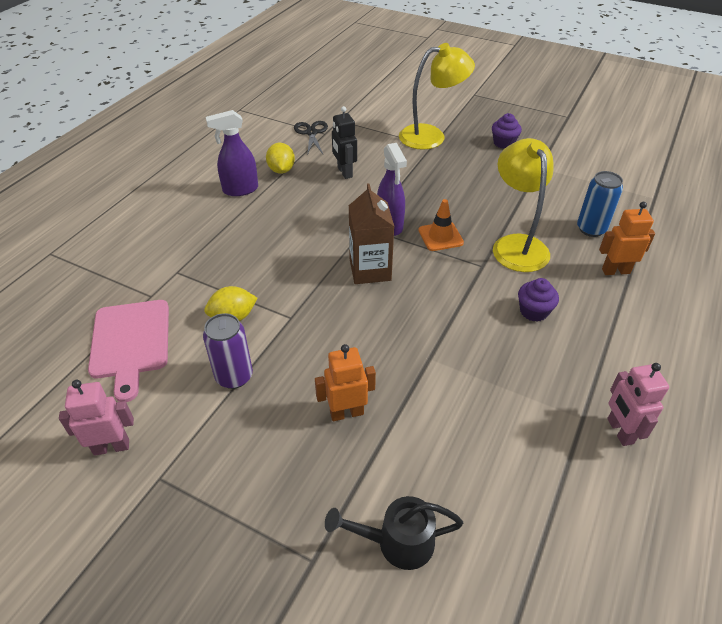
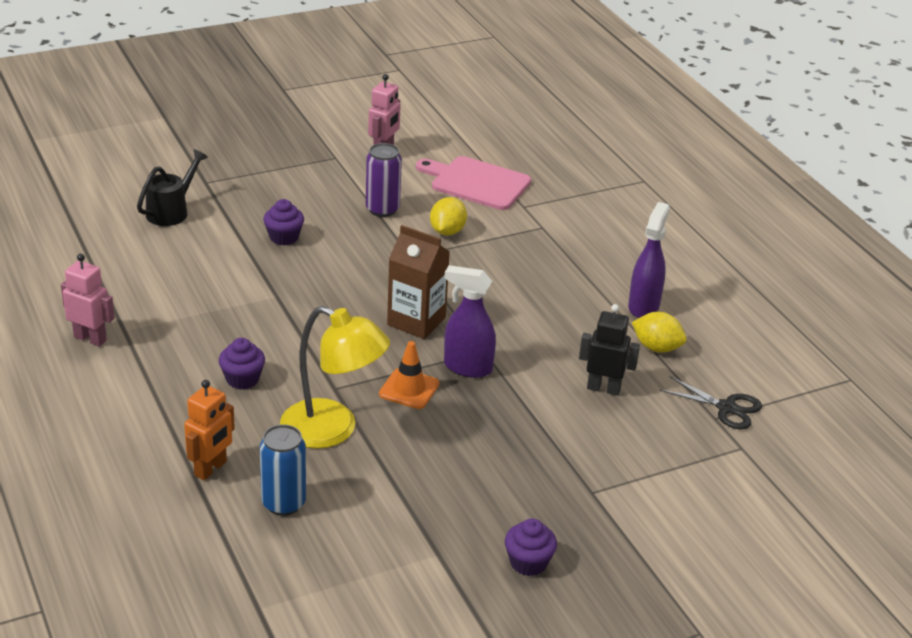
camera: 125 degrees right, 10 degrees down
(346, 413) = (284, 237): orange robot -> purple cupcake
(431, 136) = (616, 505): yellow lamp -> none

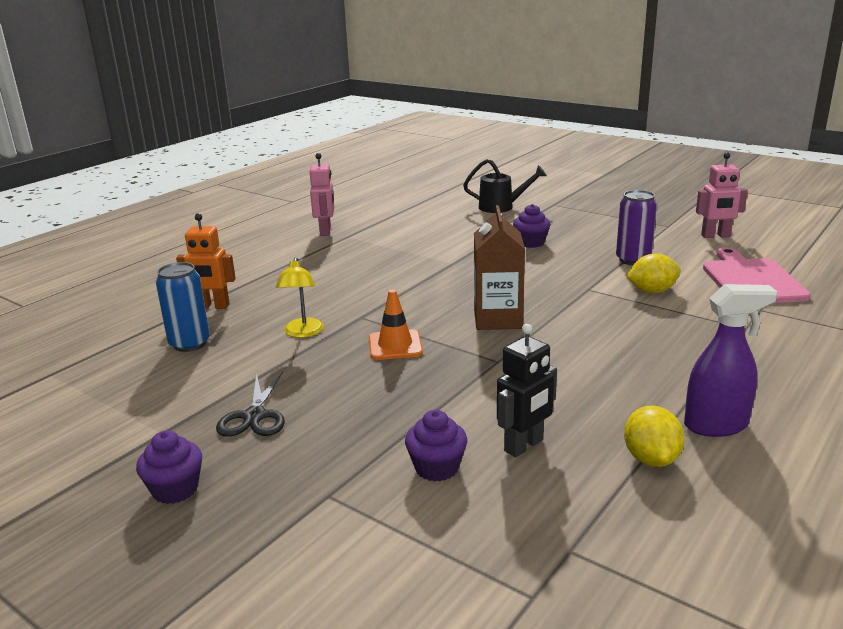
camera: 65 degrees right, 10 degrees down
(242, 379) = (333, 284): purple cupcake -> purple cupcake (436, 468)
(332, 430) = (303, 333): yellow lamp -> yellow lamp, size x0.55
(467, 367) = (461, 361): purple spray bottle -> none
(603, 388) = (524, 446): black robot -> black robot turned 60 degrees clockwise
(726, 408) = (603, 554): black scissors -> black scissors (254, 416)

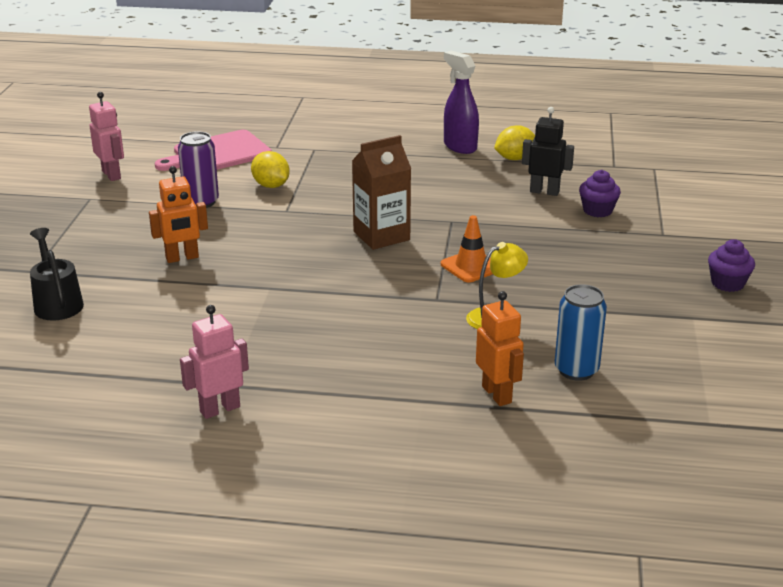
camera: 120 degrees left, 5 degrees up
(254, 416) = (629, 288): black scissors -> none
(531, 243) = (182, 258): purple cupcake -> orange robot

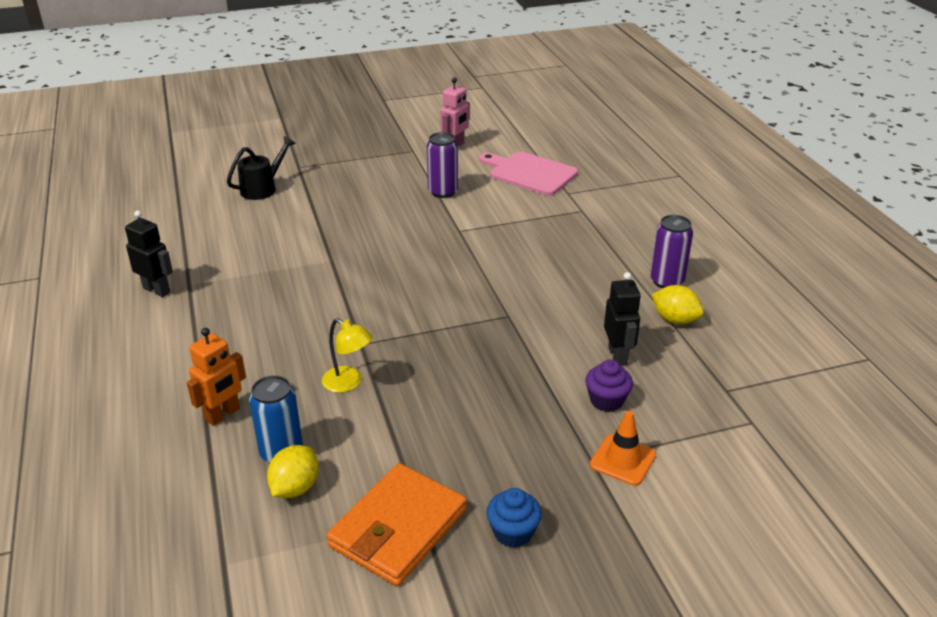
camera: 65 degrees right, 5 degrees up
(182, 258) = (351, 212): orange robot -> none
(220, 409) = (157, 290): pink robot -> black robot
(271, 186) = (496, 211): yellow lemon -> yellow lemon (295, 488)
(381, 236) = (451, 286): brown carton -> none
(459, 147) = (666, 281): purple spray bottle -> purple can
(471, 266) = (430, 348): orange traffic cone -> orange traffic cone (623, 460)
(701, 330) = (398, 528): none -> orange wallet
(727, 283) = (513, 532): purple cupcake -> blue cupcake

